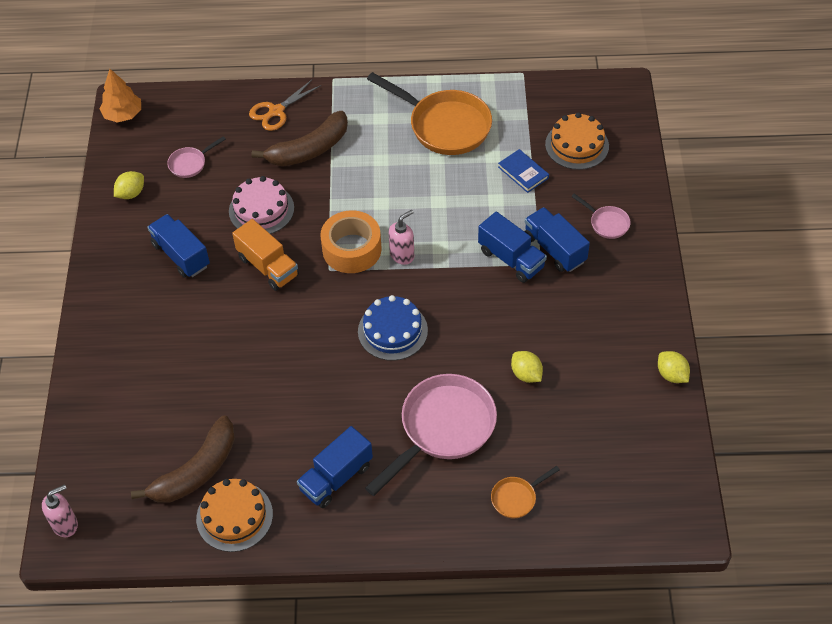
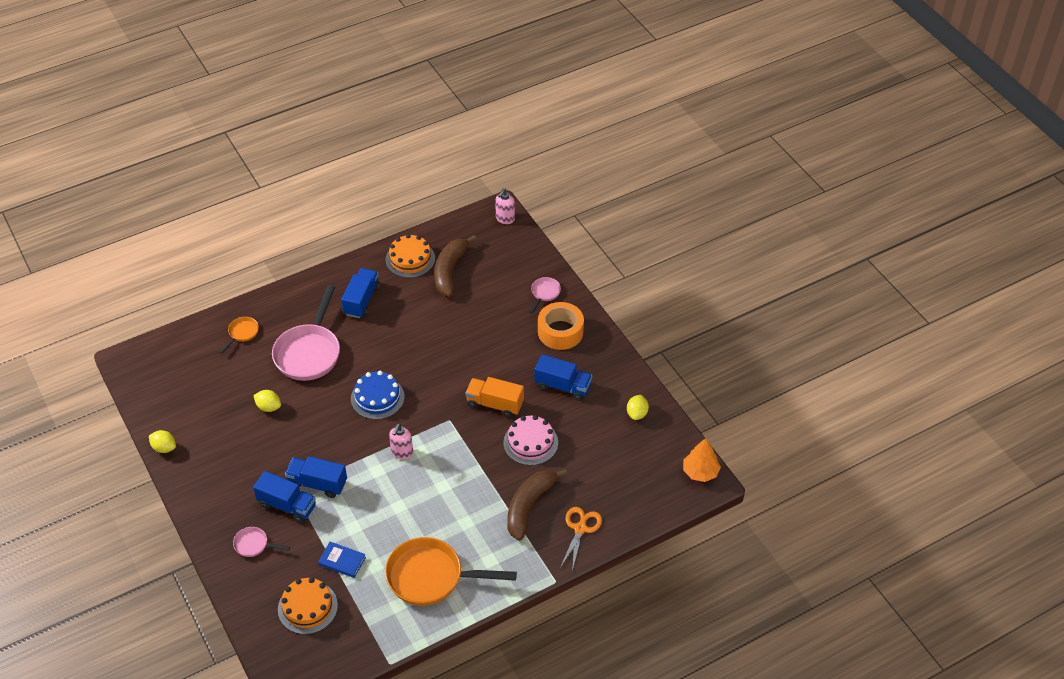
camera: 150 degrees right, 5 degrees down
(190, 163) = (613, 455): pink pan -> pink pan (544, 293)
(352, 249) = (442, 441): orange tape -> orange tape (560, 332)

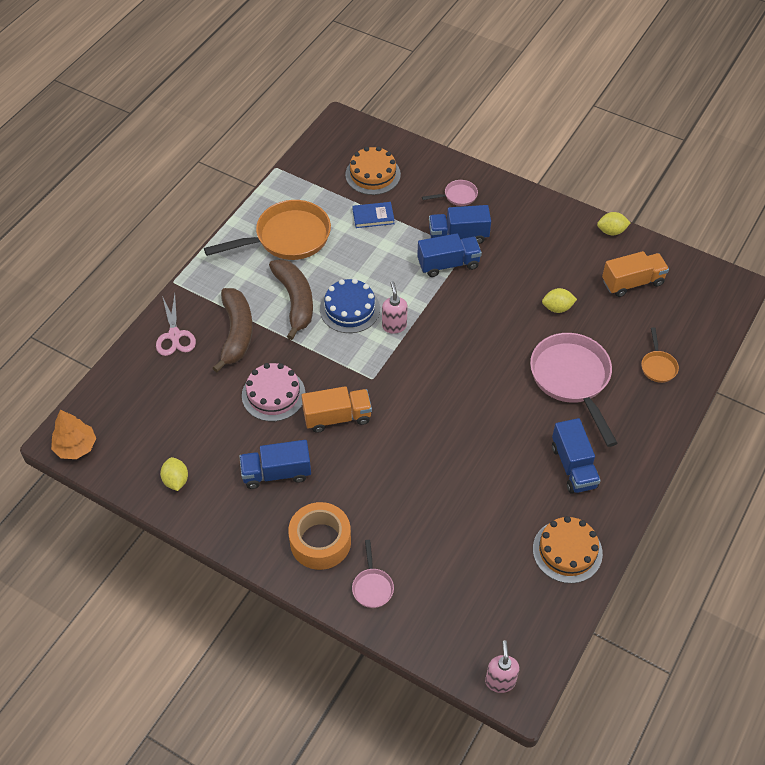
camera: 150 degrees right, 5 degrees up
(194, 399) = (632, 282): none -> orange truck
(377, 398) = (462, 366): blue cake -> blue cake (350, 309)
(450, 271) = (507, 559): brown banana -> brown banana (295, 301)
(580, 528) = (174, 336): orange scissors -> pink scissors

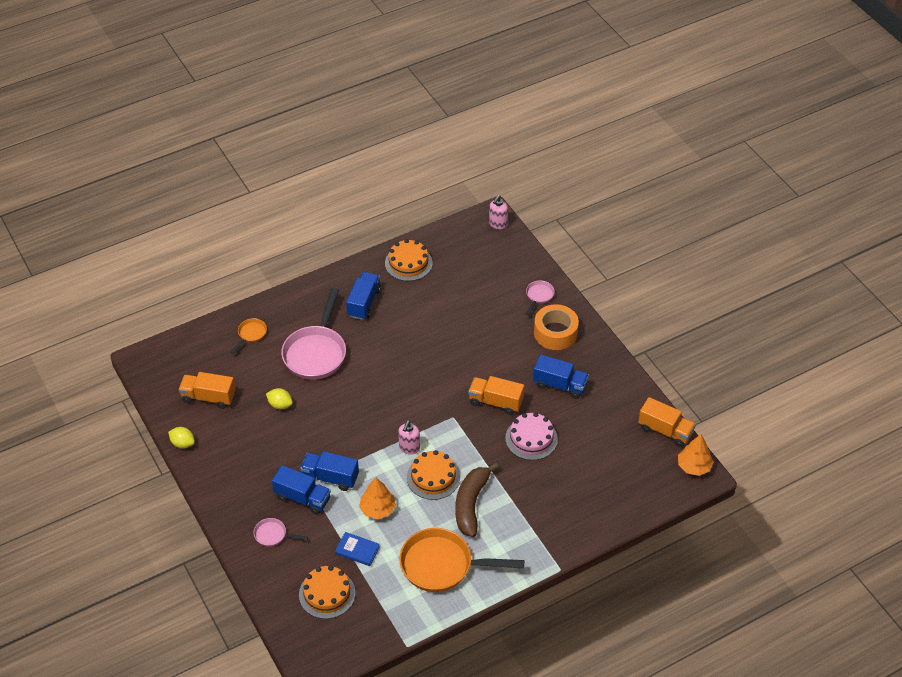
camera: 150 degrees left, 5 degrees down
(126, 474) = (665, 431): none -> orange truck
(174, 336) = (582, 519): pink scissors -> none
(176, 480) = (631, 411): yellow lemon -> none
(236, 333) = (532, 499): brown banana -> none
(350, 309) = (433, 477): blue cake -> orange cake
(381, 257) = (378, 509): none -> orange tree

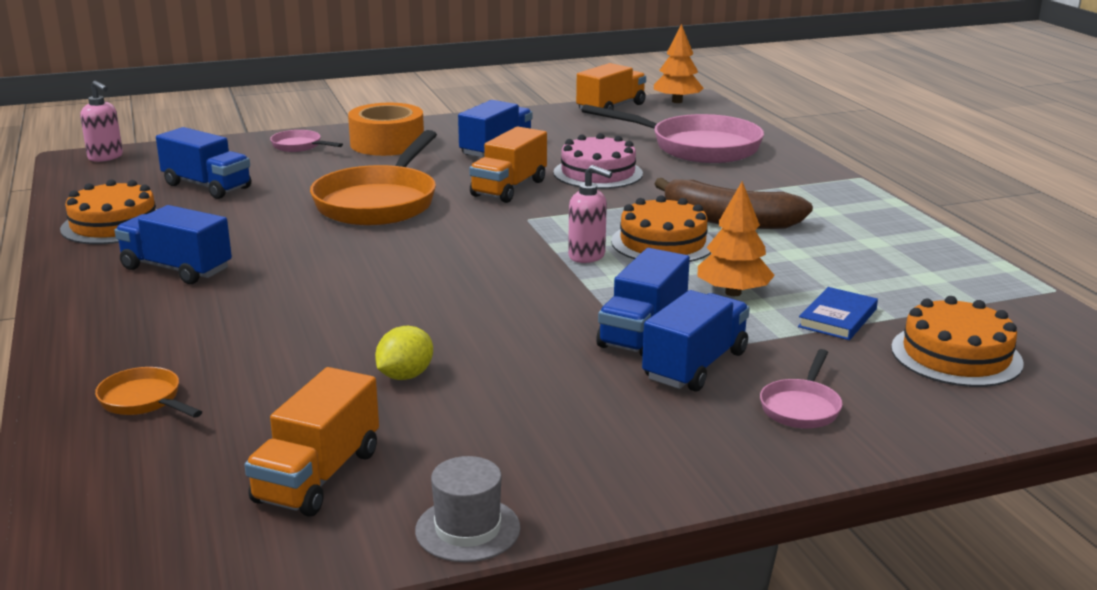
camera: 80 degrees left, 25 degrees down
(183, 443) = (467, 529): yellow lemon -> grey hat
(316, 353) = (275, 325): pink pan -> pink pan (697, 147)
(442, 565) = (864, 250): orange pan -> orange pan (379, 202)
(466, 278) = (207, 186): none -> blue truck

